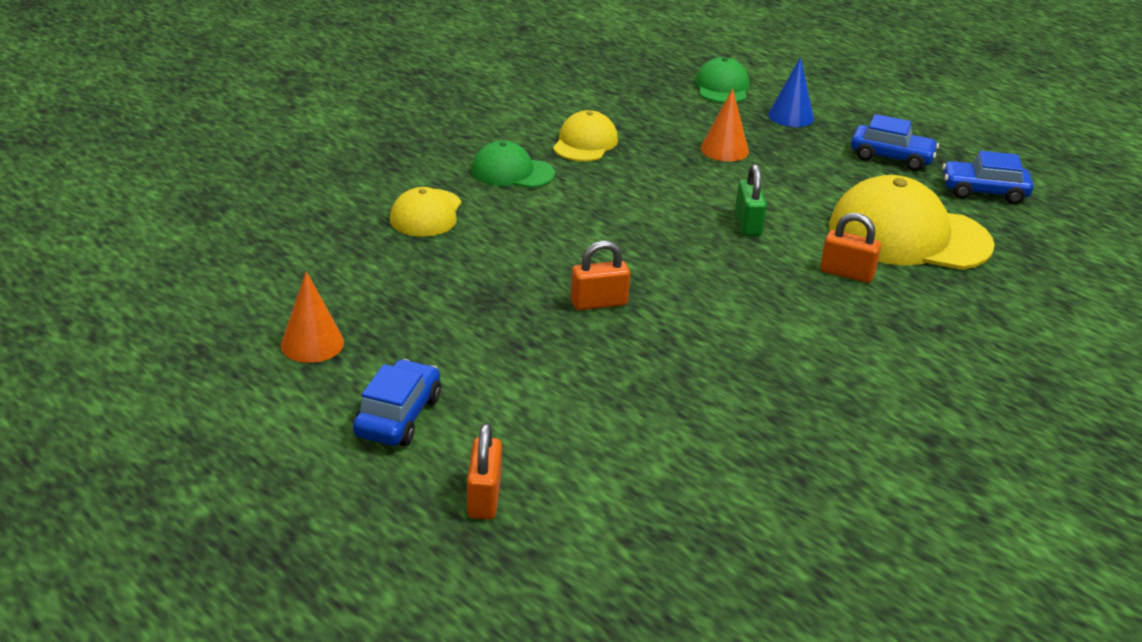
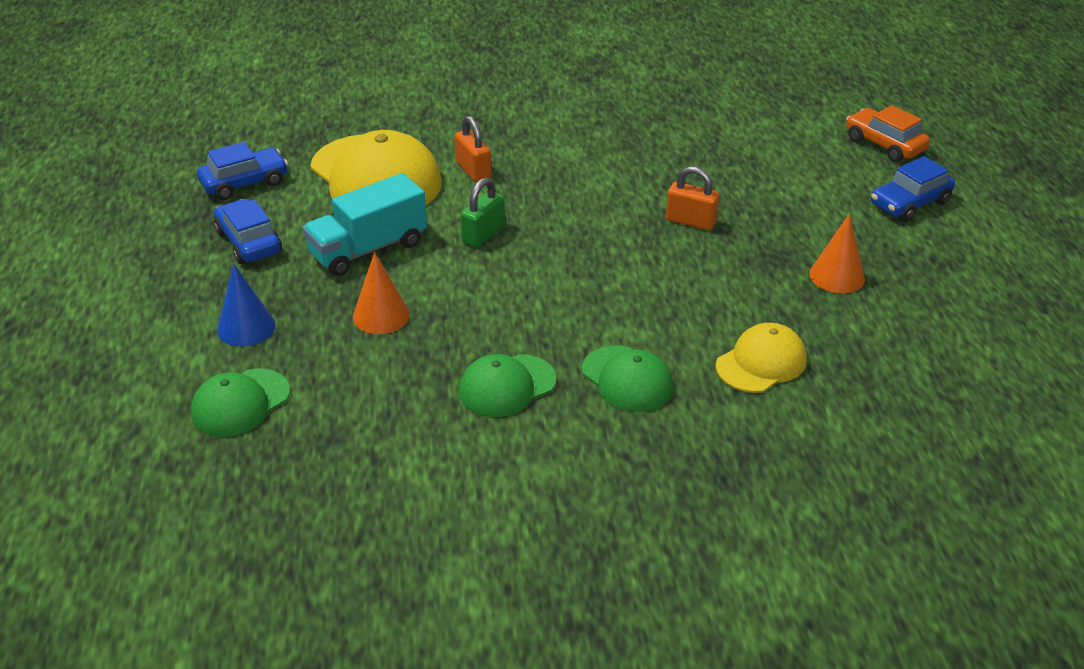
camera: 140 degrees left, 5 degrees up
(312, 343) = (947, 275): orange cone -> orange cone (837, 276)
(484, 497) = (884, 145): orange padlock -> orange car
(585, 143) = (507, 386): yellow cap -> green cap
(808, 183) = (368, 249): none -> turquoise truck
(983, 192) = (244, 183): blue car -> blue car turned 75 degrees counterclockwise

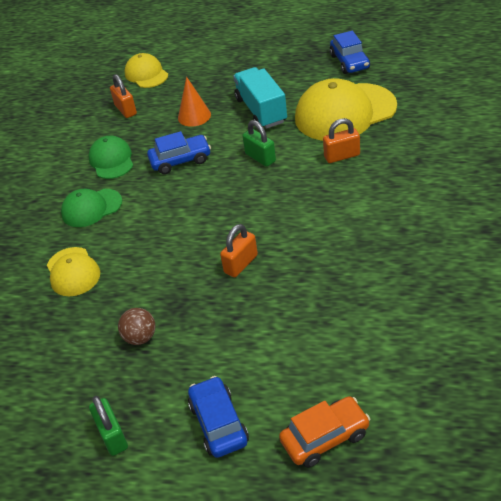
camera: 110 degrees right, 5 degrees up
(240, 403) = (146, 74): green cap -> yellow cap
(246, 327) = (204, 72): blue cone -> none
(248, 242) = (284, 67): blue car -> blue car (180, 160)
(360, 404) = (125, 110): none -> orange padlock
(837, 276) = (140, 337): orange cone -> brown ball
(970, 267) = (112, 436): none -> green padlock

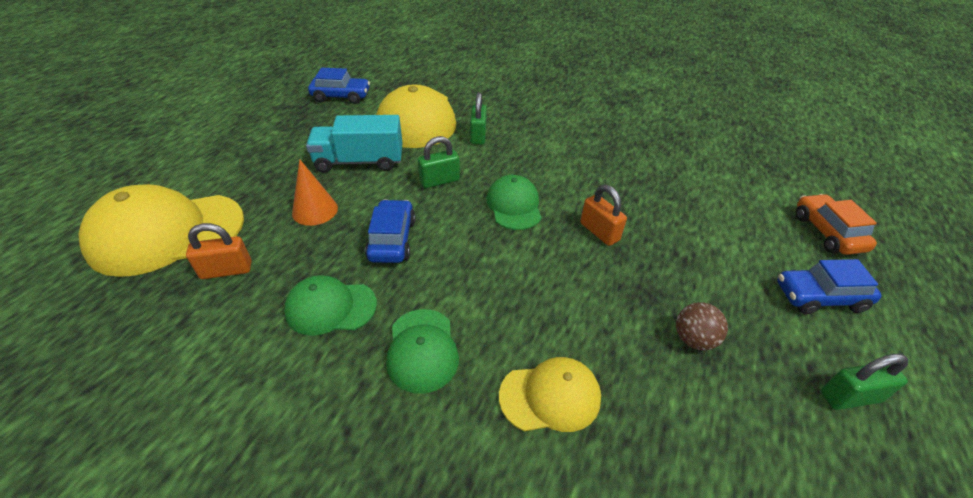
camera: 80 degrees left, 0 degrees up
(146, 74) = (167, 233): yellow cap -> yellow cap, size x1.82
(250, 206) = (514, 205): none -> green cap
(342, 156) = (478, 136): orange padlock -> green padlock

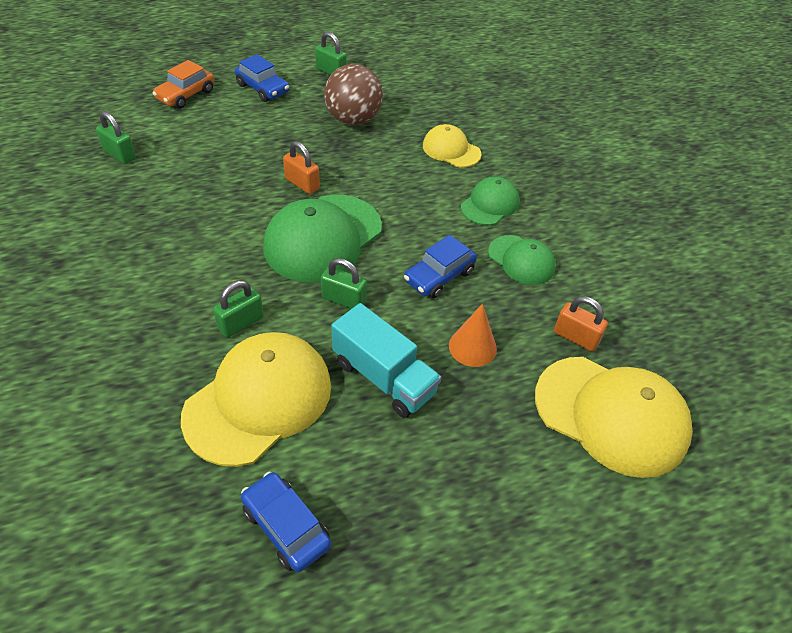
camera: 135 degrees left, 5 degrees up
(514, 205) = (323, 238): green cap -> green cap, size x1.82
(599, 232) = (302, 184): orange padlock -> orange padlock turned 60 degrees counterclockwise
(693, 339) = (353, 120): brown ball -> brown ball, size x1.92
(729, 160) = (119, 154): none -> green padlock

